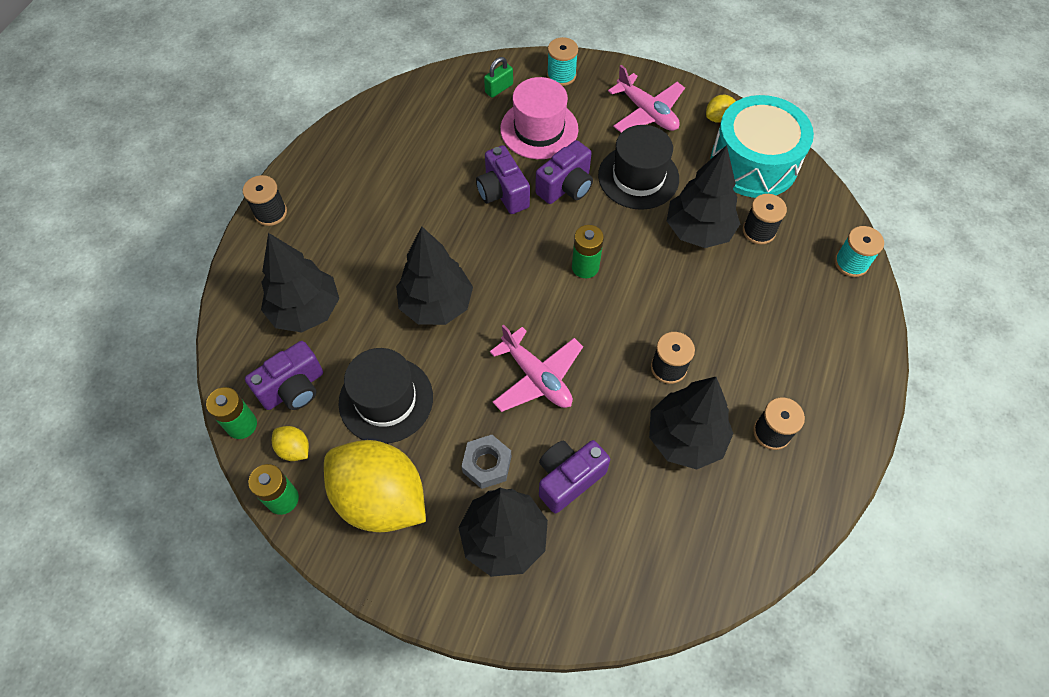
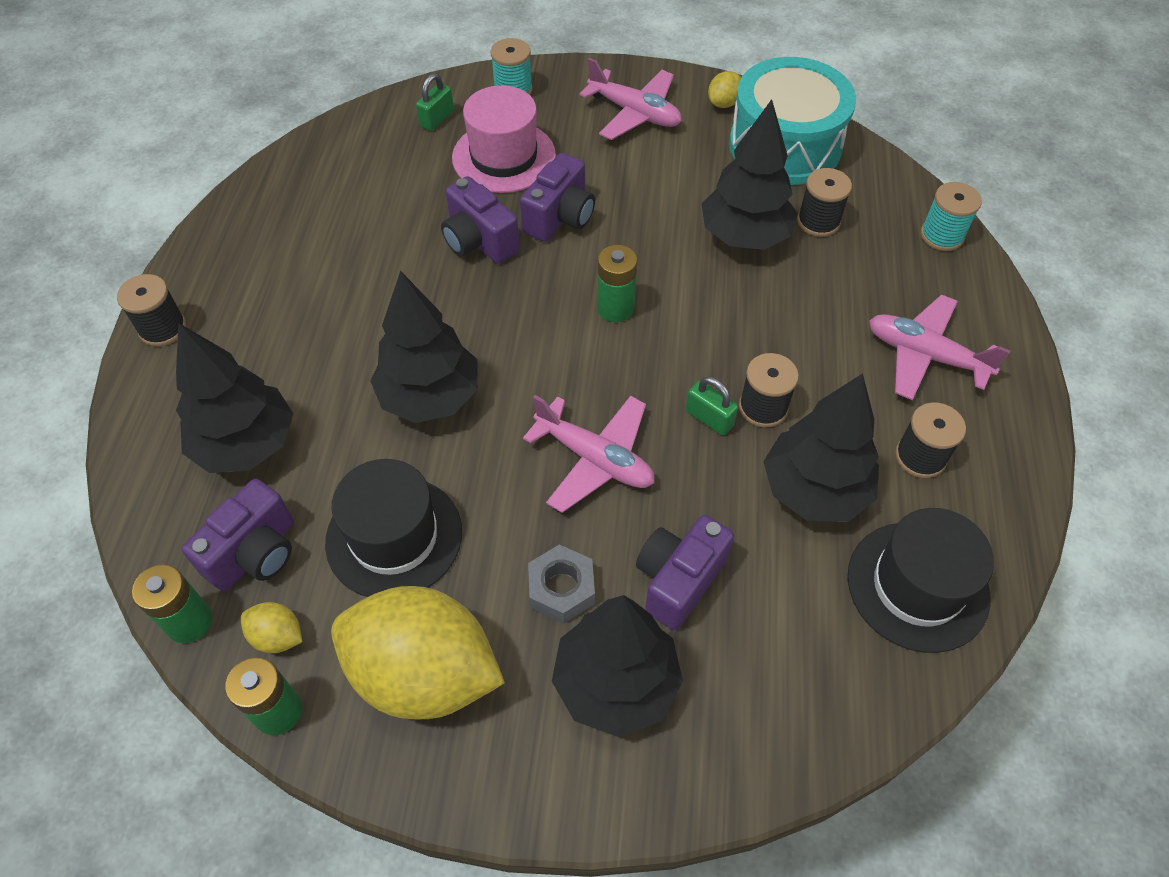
camera: 15 degrees left, 5 degrees down
(627, 366) = (709, 418): none -> green padlock
(638, 177) = (648, 188): black hat -> black hat (917, 586)
(803, 356) = (925, 355): none -> pink plane

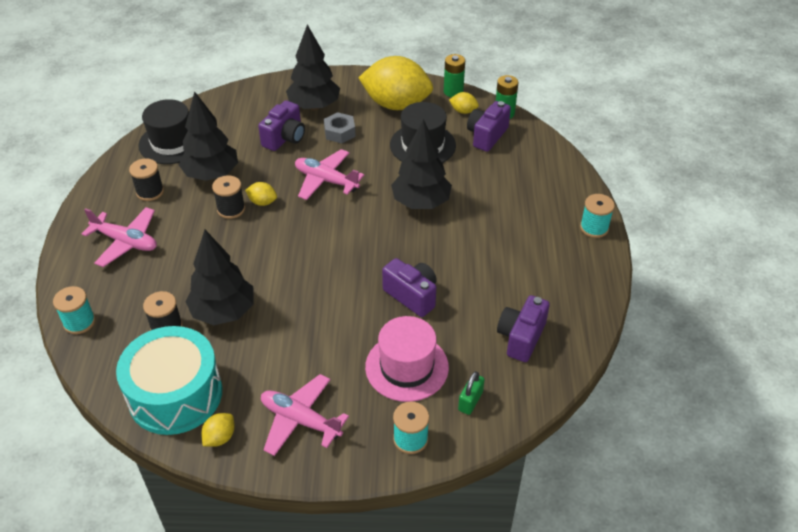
camera: 175 degrees right, 10 degrees down
(163, 328) = (594, 228): black spool -> turquoise spool
(246, 444) = (513, 176): black tree -> none
(560, 217) = (357, 317): purple camera -> purple camera (521, 337)
(615, 308) = (316, 257): green battery -> none
(709, 418) = (262, 202): green padlock -> yellow lemon

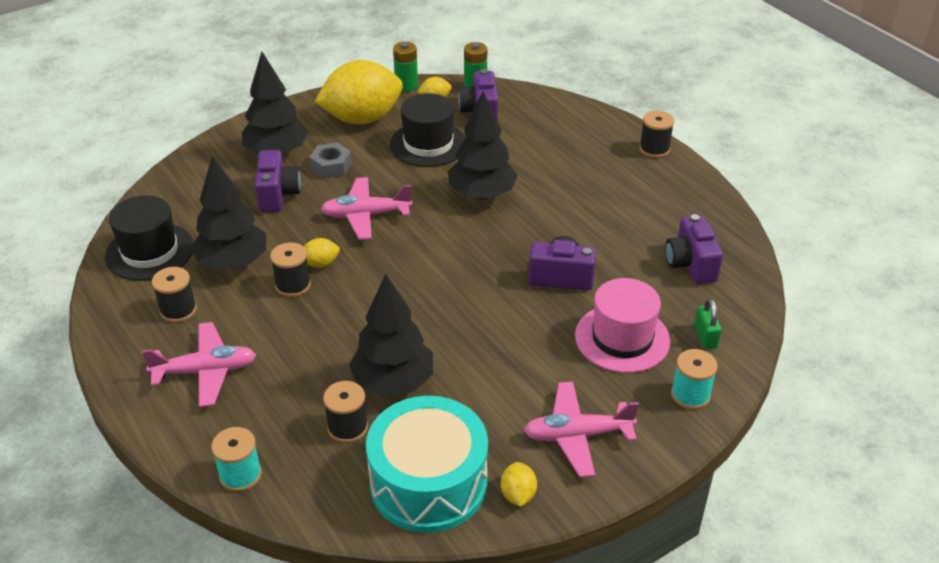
camera: 35 degrees left, 5 degrees down
(594, 228) = (654, 149): turquoise spool -> black spool

